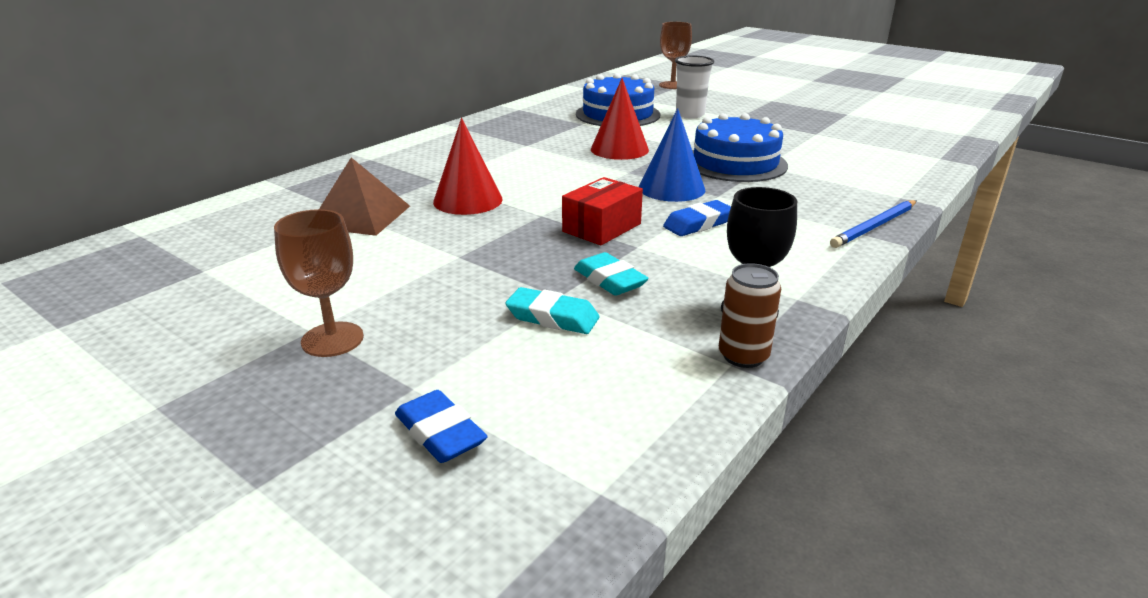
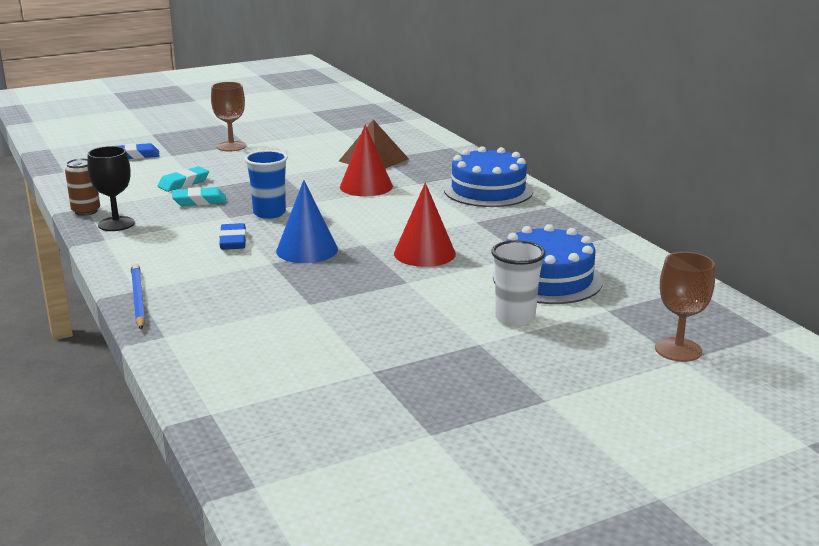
camera: 115 degrees right, 5 degrees down
(601, 227) = (269, 213): red box -> blue cup
(735, 163) = (331, 292): blue cake -> blue cake (488, 190)

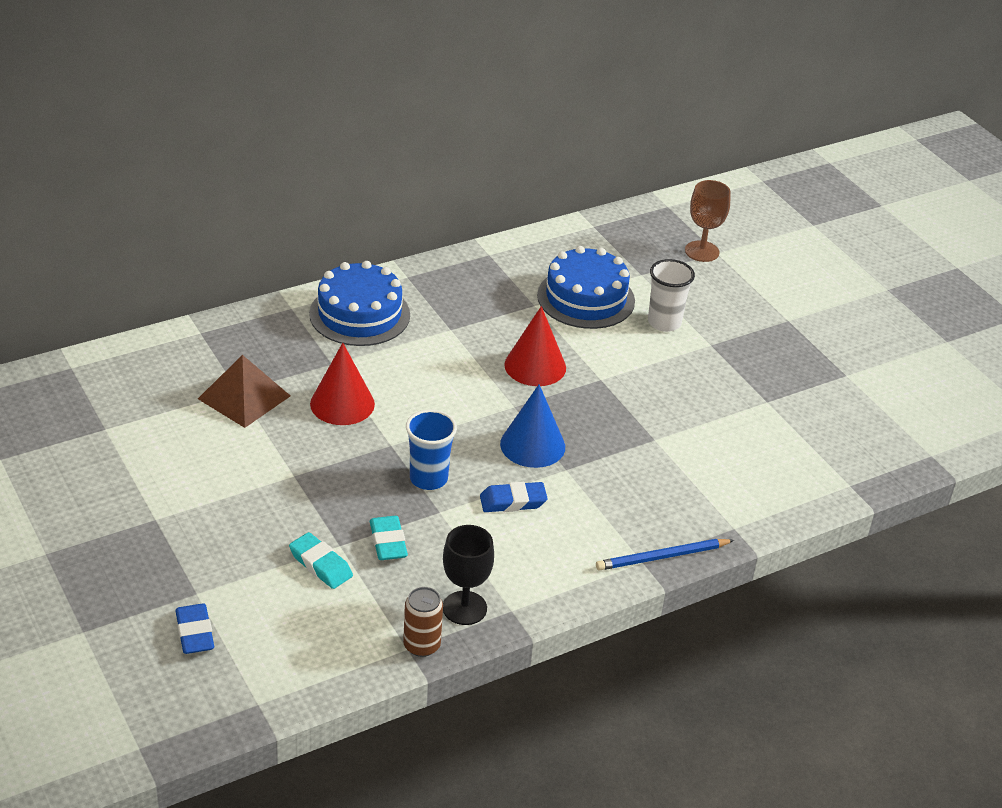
camera: 95 degrees left, 15 degrees up
(231, 146) = (166, 533): brown goblet -> none

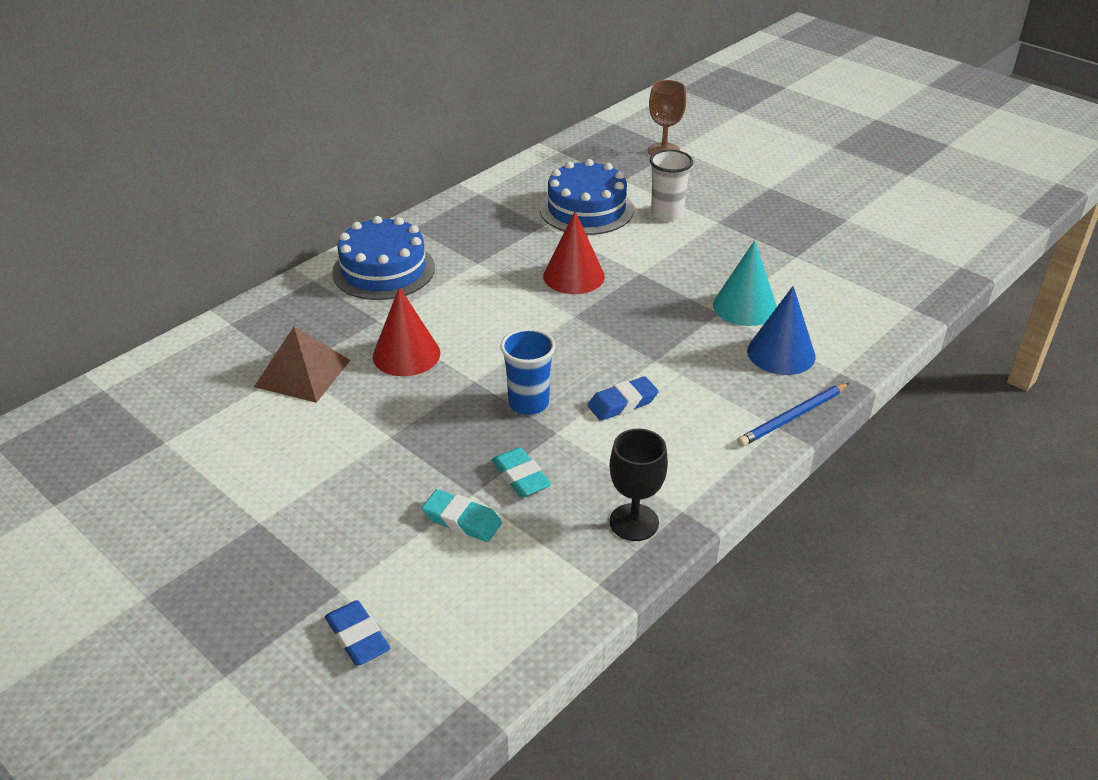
camera: 15 degrees left, 0 degrees up
(421, 645) = (611, 575): brown can -> none
(532, 445) = (611, 346): blue cone -> blue cone (781, 353)
(683, 440) = (745, 306): none -> turquoise cone

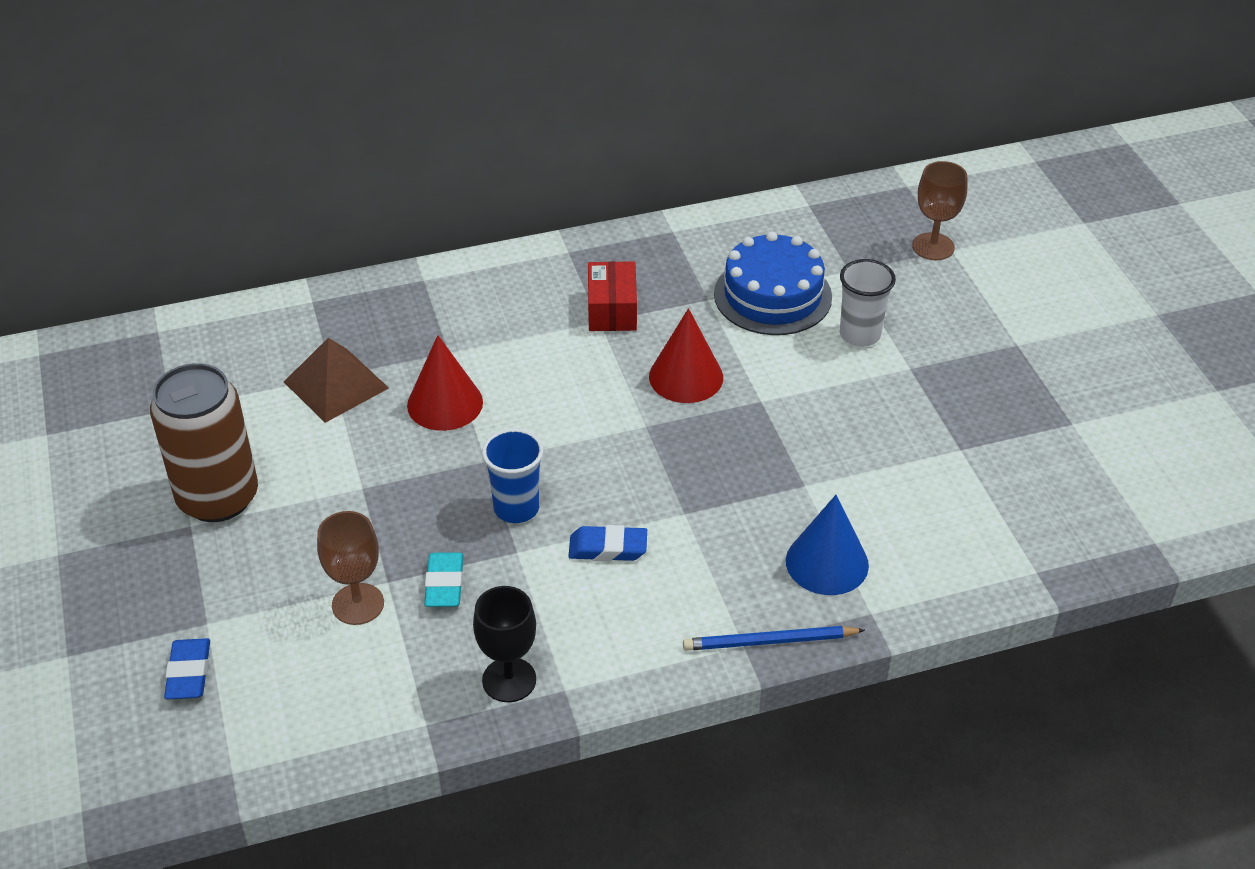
camera: 30 degrees right, 5 degrees up
(267, 491) = (218, 498): none -> brown can
(383, 270) = (499, 294): blue cake -> none
(462, 520) = (358, 604): turquoise eraser -> brown goblet
(480, 253) = (612, 310): none -> red box
(745, 306) = (840, 489): turquoise cone -> none

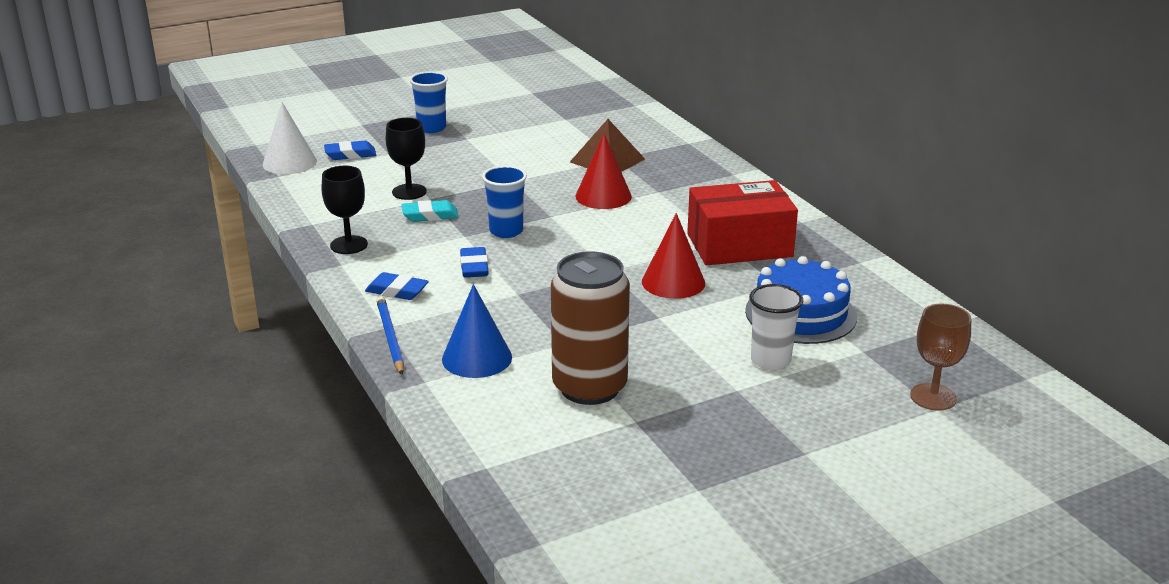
camera: 80 degrees right, 15 degrees down
(129, 565) = (431, 128): none -> blue cup
(185, 757) = (289, 162): none -> white cone
(218, 498) = (491, 142): brown can -> brown can (589, 387)
(358, 604) = (409, 192): brown goblet -> black goblet
(612, 310) = (739, 245): red box -> red box, size x1.69
(654, 630) = (397, 291): none -> blue eraser

